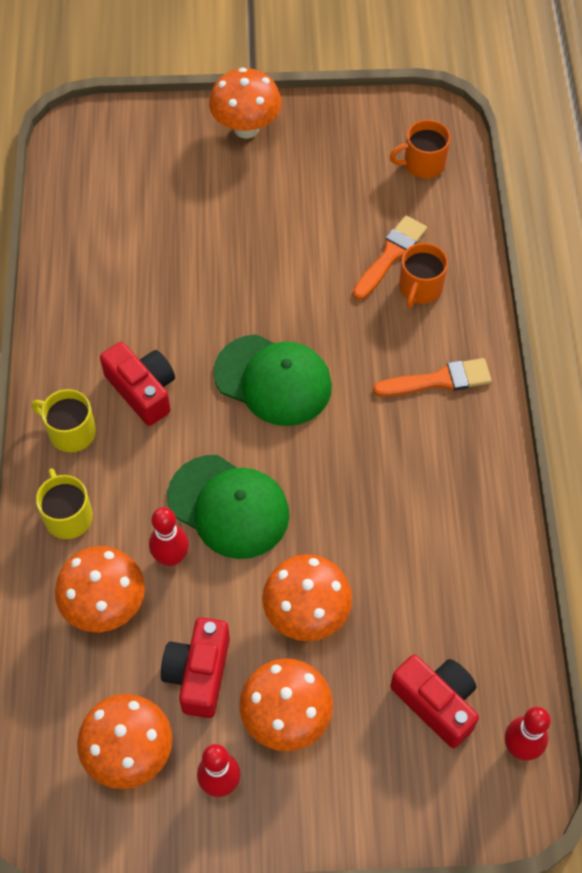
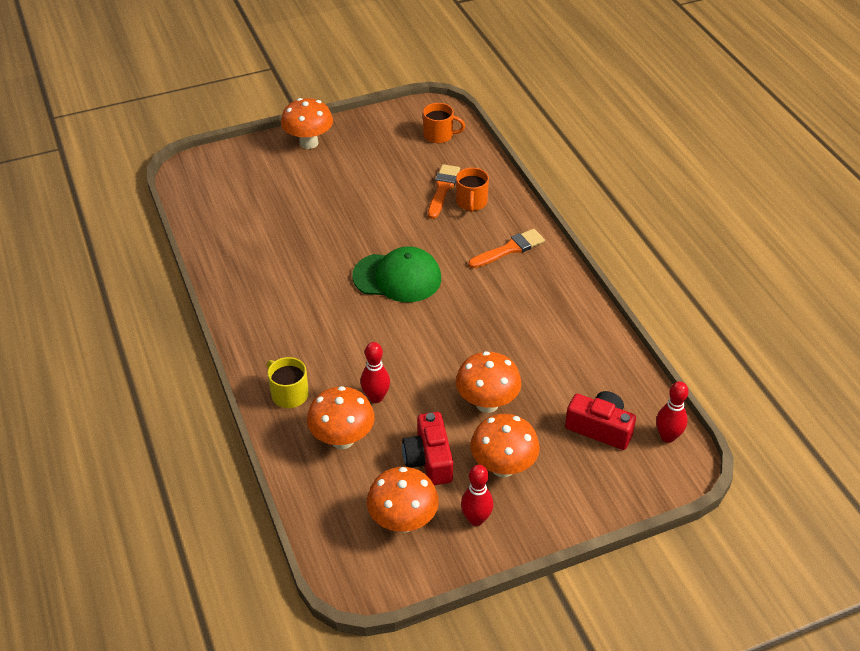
camera: 20 degrees left, 15 degrees down
(71, 432) = (267, 344): yellow mug -> none
(143, 390) = (308, 306): red camera -> none
(228, 506) = (402, 357): green cap -> none
(423, 163) = (439, 135): orange mug -> orange mug turned 135 degrees counterclockwise

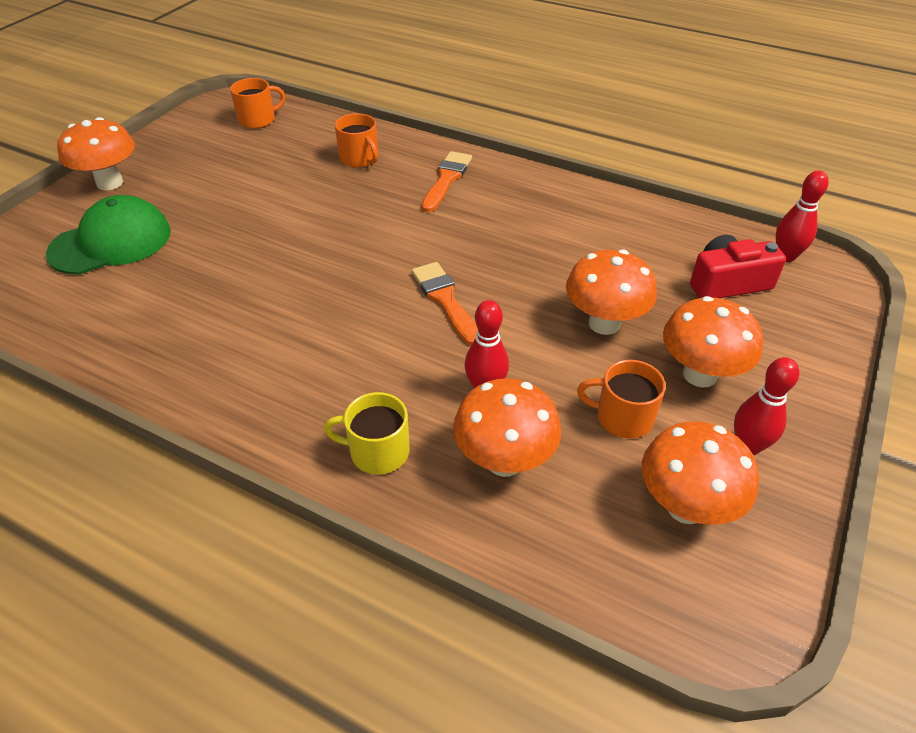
camera: 40 degrees left, 0 degrees up
(397, 277) = (363, 258): green cap -> green cap (111, 242)
(429, 459) = (622, 417): red camera -> orange mug
(442, 189) = (316, 160): orange brush -> orange brush (445, 300)

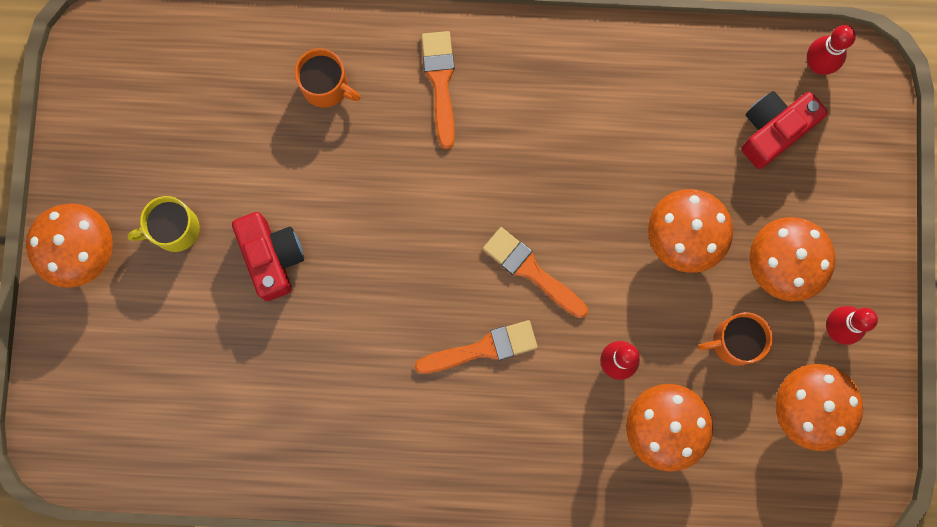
camera: 25 degrees left, 35 degrees up
(111, 242) = (163, 339): green cap -> none
(238, 226) = (272, 257): none -> red camera
(258, 120) = (160, 61): orange mug -> none
(363, 335) = (483, 348): none -> orange brush
(378, 451) = (564, 463): yellow mug -> yellow mug (174, 229)

